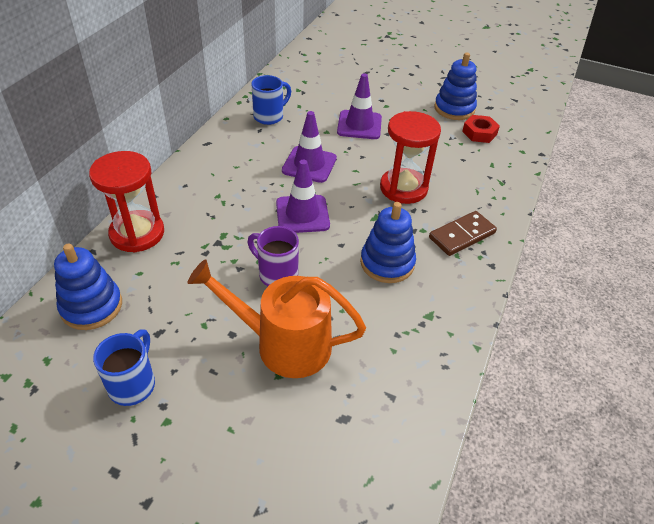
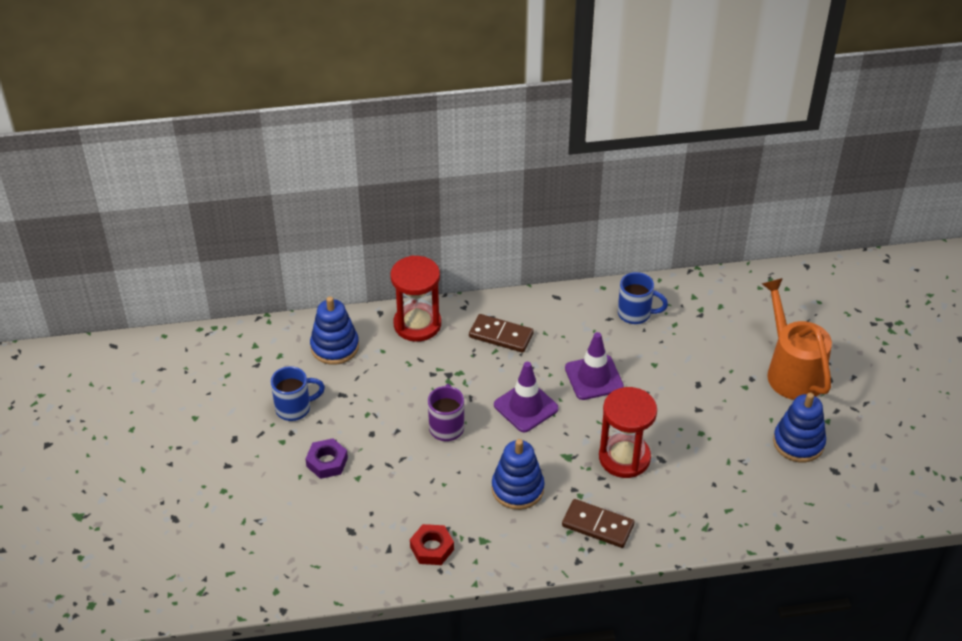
camera: 60 degrees right, 0 degrees up
(211, 190) = (501, 335): none -> brown domino
(234, 392) = (327, 462): none -> purple nut
(284, 344) = (386, 467): orange watering can -> orange watering can (792, 371)
(359, 125) = (689, 382): purple traffic cone -> none
(479, 133) = (774, 480): red nut -> red nut (432, 548)

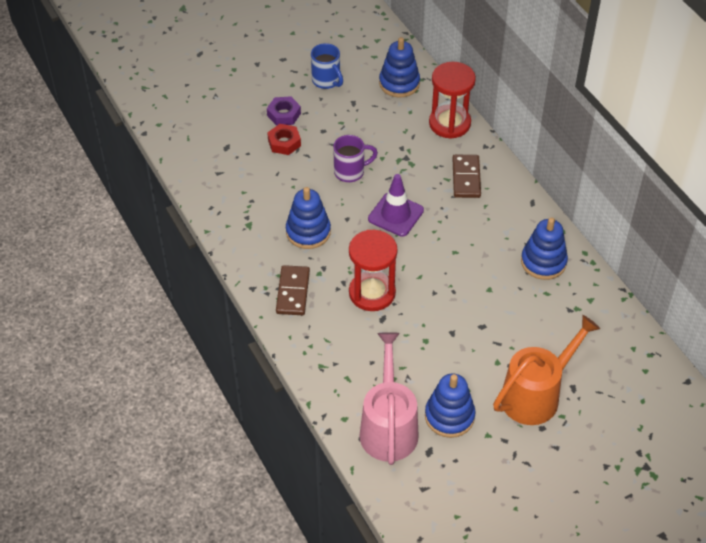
camera: 70 degrees right, 5 degrees up
(432, 548) = (229, 197): red nut -> red nut (284, 143)
(594, 377) = (451, 251): purple traffic cone -> none
(636, 314) = (543, 262): blue mug -> blue stacking toy
(798, 494) = (388, 427): none -> pink watering can

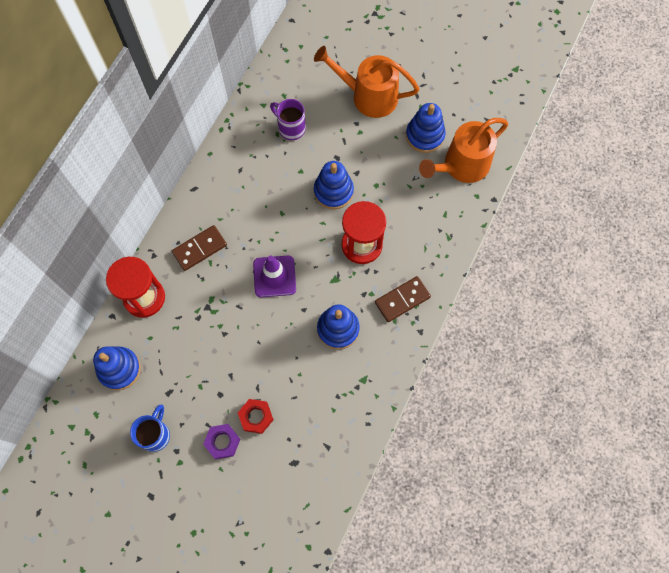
camera: 125 degrees left, 20 degrees up
(350, 172) = (252, 340): purple mug -> purple mug (291, 128)
(388, 427) = (462, 166): pink watering can -> orange watering can
(543, 262) = (249, 150): blue stacking toy -> blue stacking toy (333, 191)

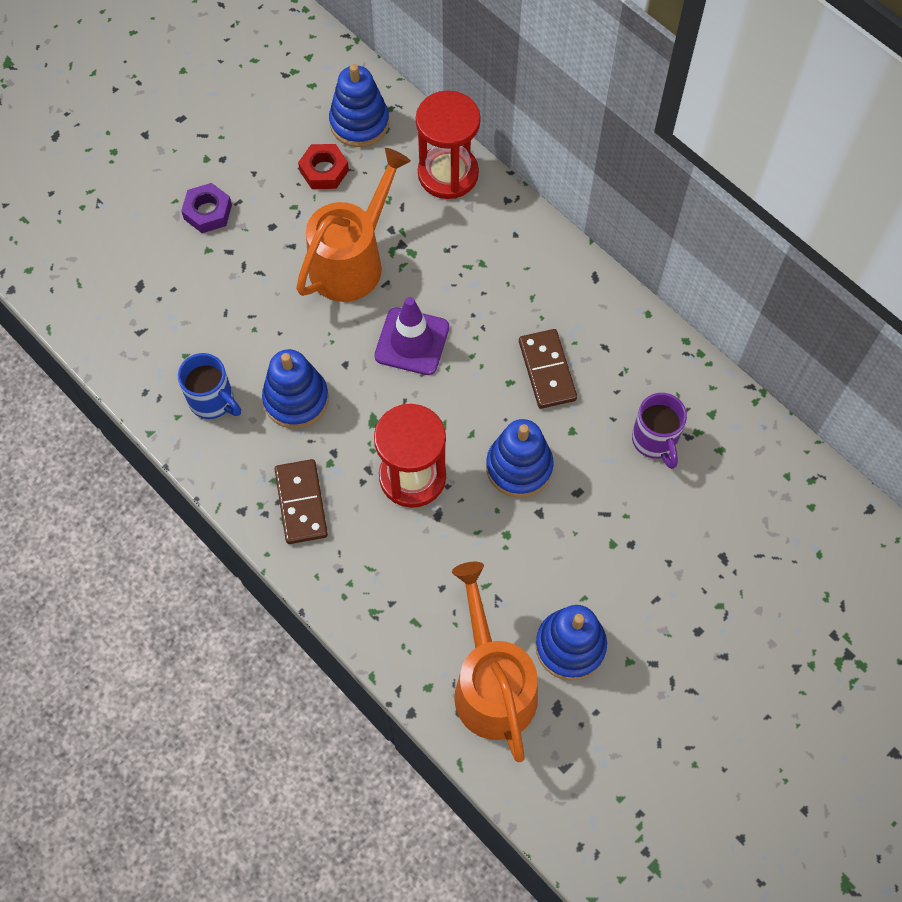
camera: 110 degrees right, 5 degrees down
(155, 434) = (254, 142): blue mug -> blue mug (213, 401)
(199, 249) = (494, 258): brown domino -> brown domino (547, 370)
(256, 417) = (221, 259): red nut -> red nut (324, 170)
(291, 128) = (655, 441): purple mug -> purple mug turned 105 degrees clockwise
(369, 96) = (677, 582): orange watering can -> orange watering can (352, 261)

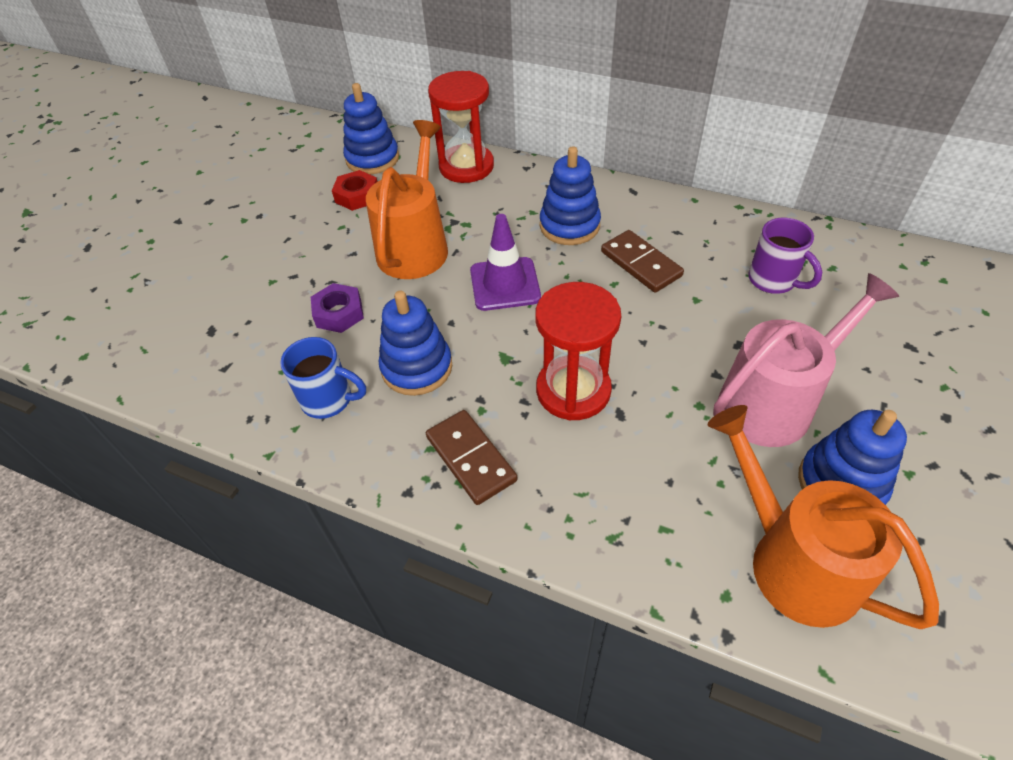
camera: 20 degrees left, 15 degrees down
(208, 212) = (260, 254): purple nut -> purple nut (339, 313)
(519, 467) = (670, 344): blue stacking toy -> blue stacking toy (569, 225)
(568, 558) = (774, 402): none -> pink watering can

